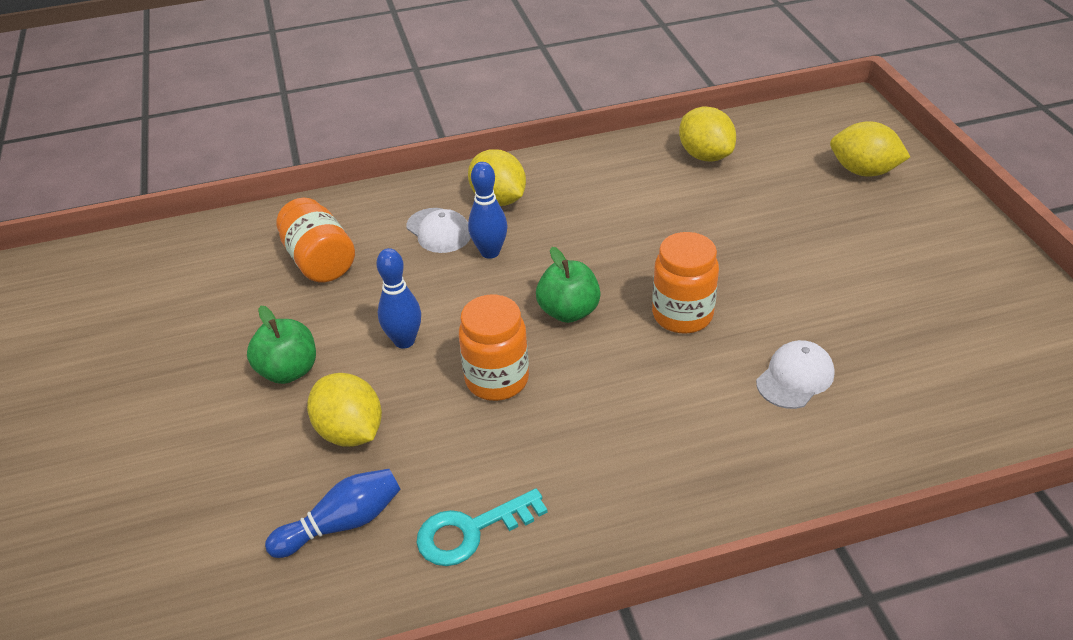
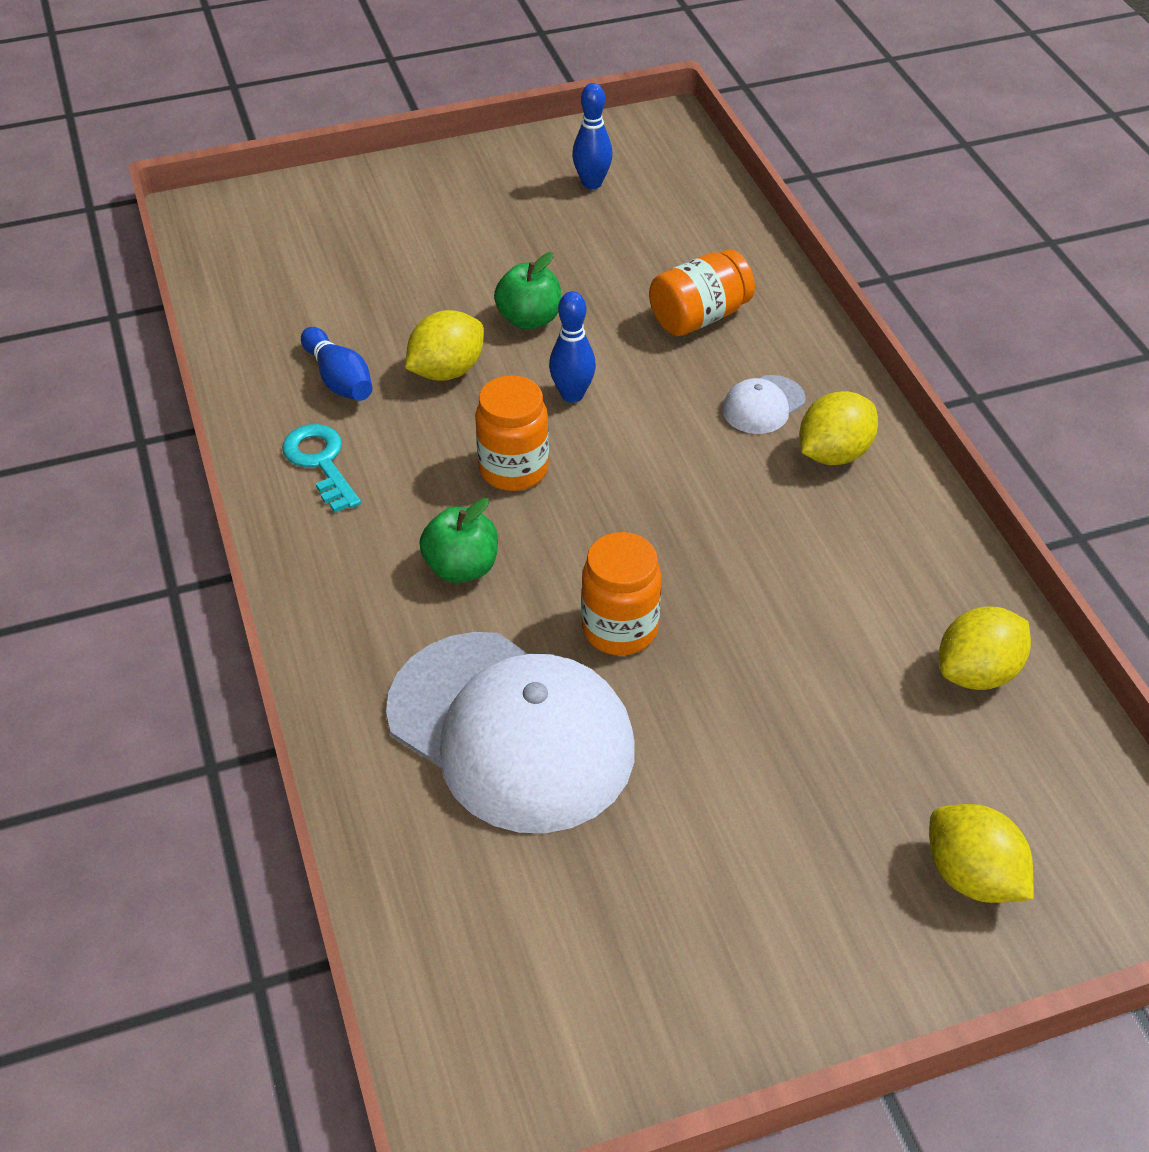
camera: 85 degrees right, 5 degrees up
(490, 252) = (726, 452): blue bowling pin -> blue bowling pin (592, 183)
(568, 311) = (623, 524): green apple -> green apple (461, 567)
(795, 377) = (511, 731): white cap -> white cap, size x2.44
(863, 171) = (972, 876): yellow lemon -> yellow lemon turned 60 degrees counterclockwise

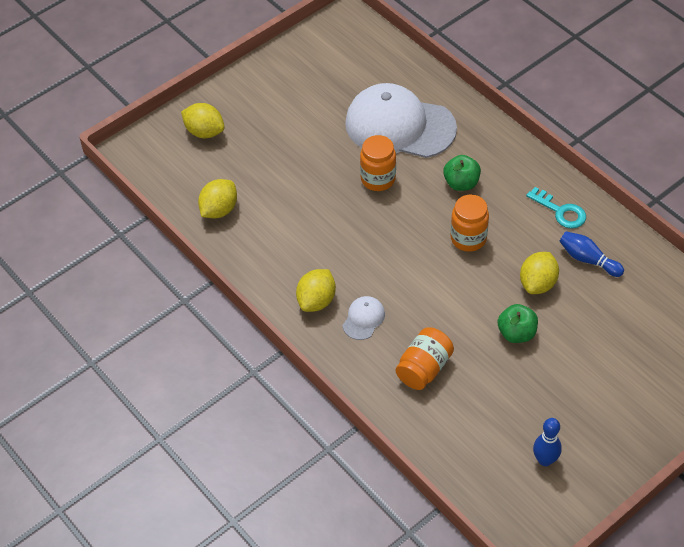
camera: 160 degrees right, 5 degrees up
(572, 395) = (464, 291): blue bowling pin -> none

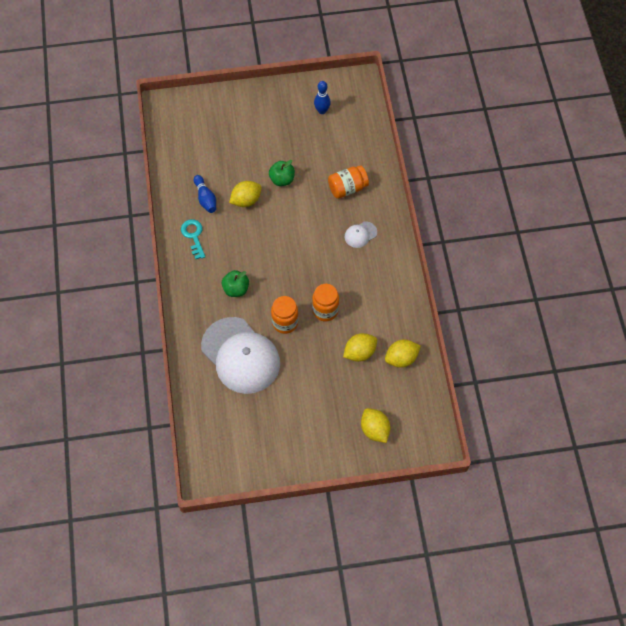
camera: 150 degrees left, 10 degrees up
(316, 301) = (380, 261): yellow lemon -> yellow lemon (359, 353)
(468, 238) = (262, 250): orange jar -> orange jar (325, 310)

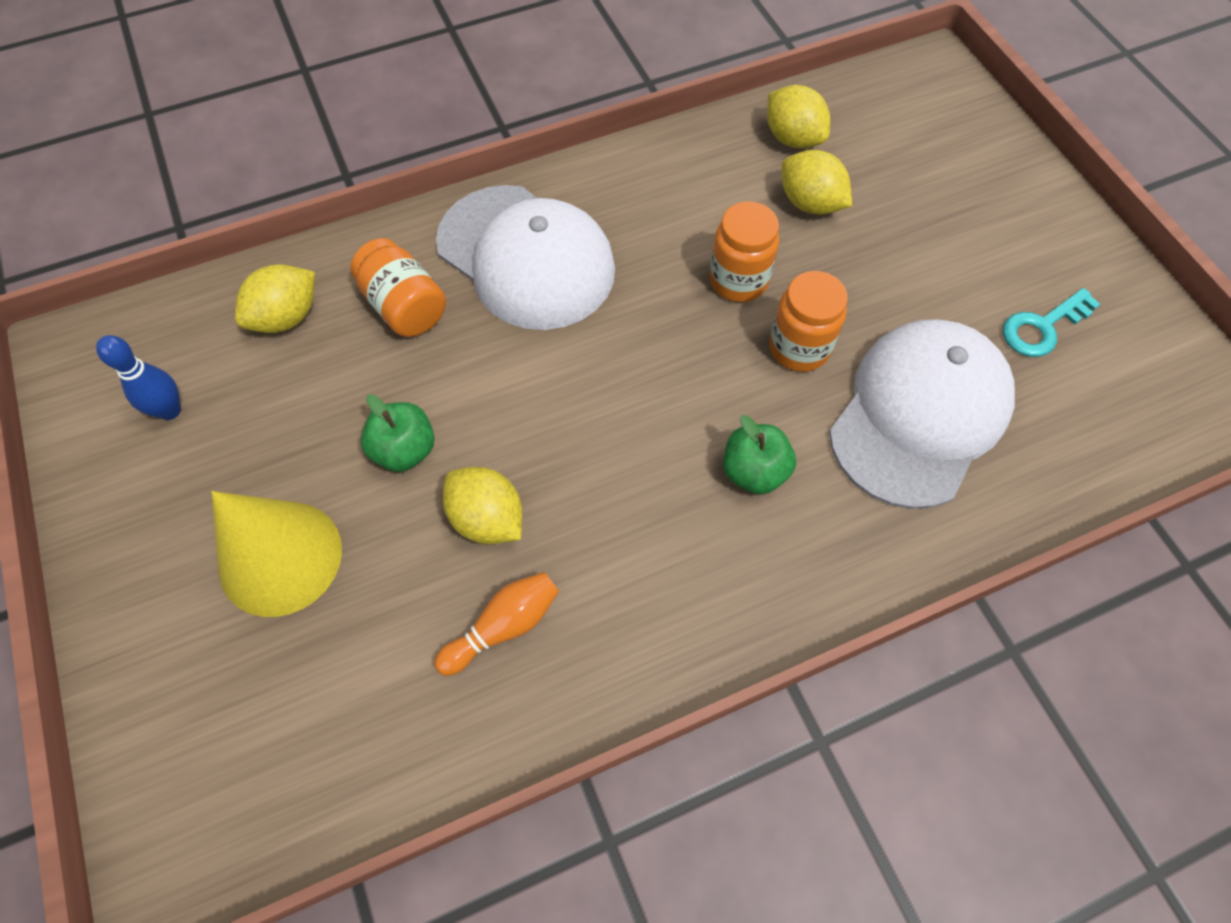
camera: 105 degrees left, 0 degrees up
(193, 236) = (633, 621): turquoise key -> turquoise key (1042, 327)
(205, 198) = (503, 627): blue bowling pin -> orange bowling pin
(252, 139) = (280, 557): none -> yellow cone
(360, 234) = (526, 257): white cap -> white cap, size x2.44
(374, 430) = (958, 150): yellow lemon -> yellow lemon (286, 317)

